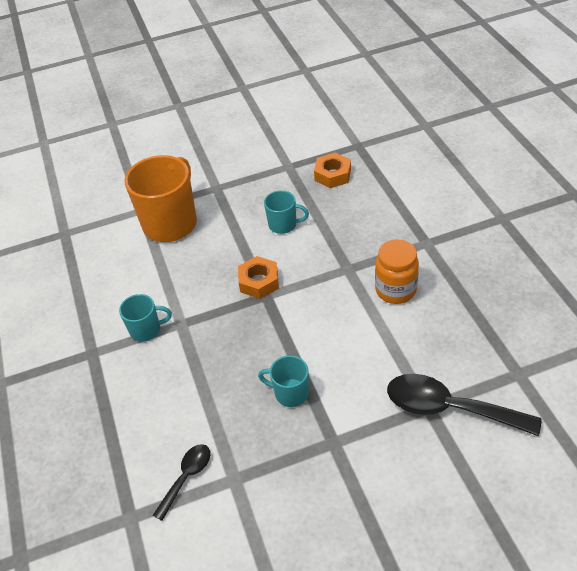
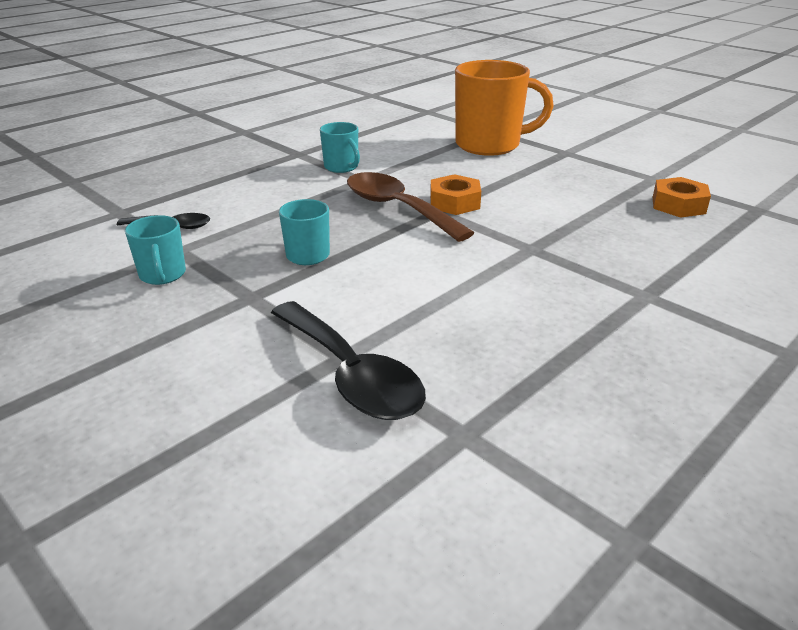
camera: 60 degrees right, 15 degrees down
(247, 317) = (397, 208): none -> brown spoon
(283, 225) = (556, 196): turquoise mug -> turquoise mug (162, 275)
(395, 290) = (529, 288): orange jar -> none
(449, 408) = (351, 375): black spoon -> black spoon turned 150 degrees clockwise

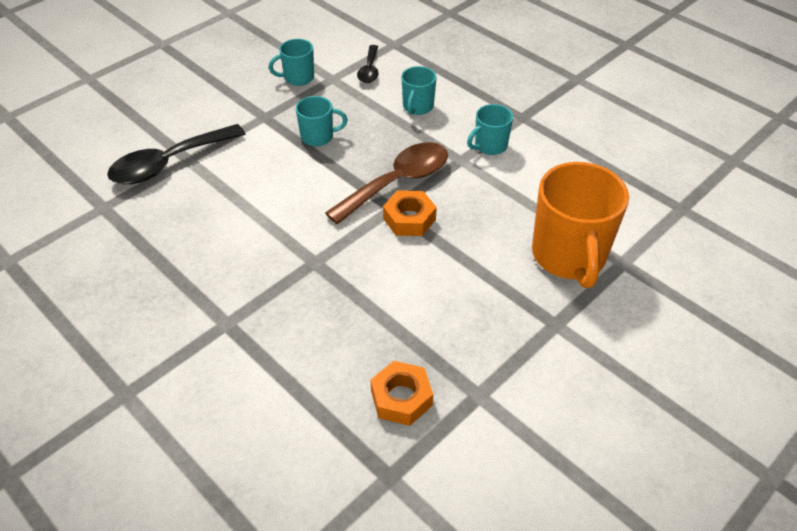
camera: 90 degrees right, 15 degrees up
(264, 199) = (417, 107): none -> turquoise mug

